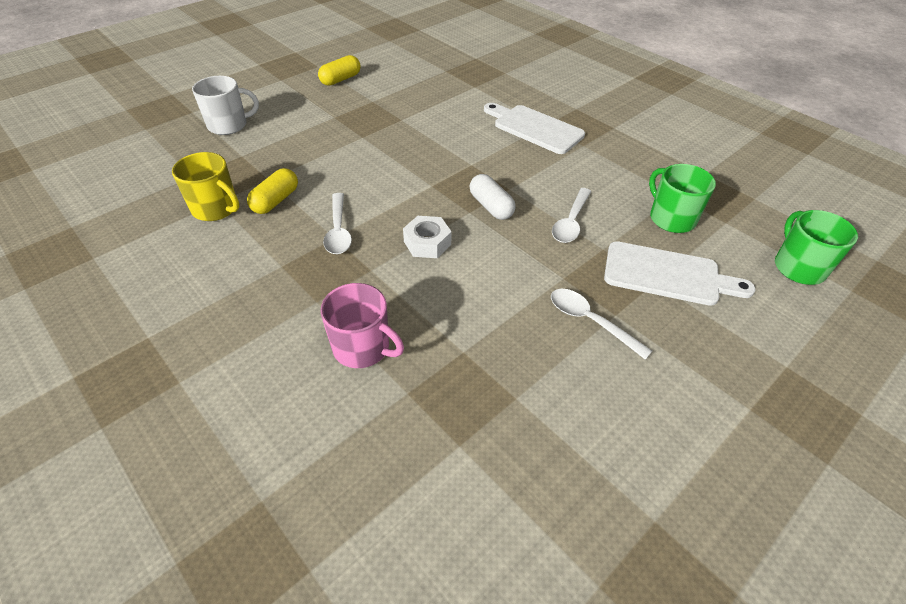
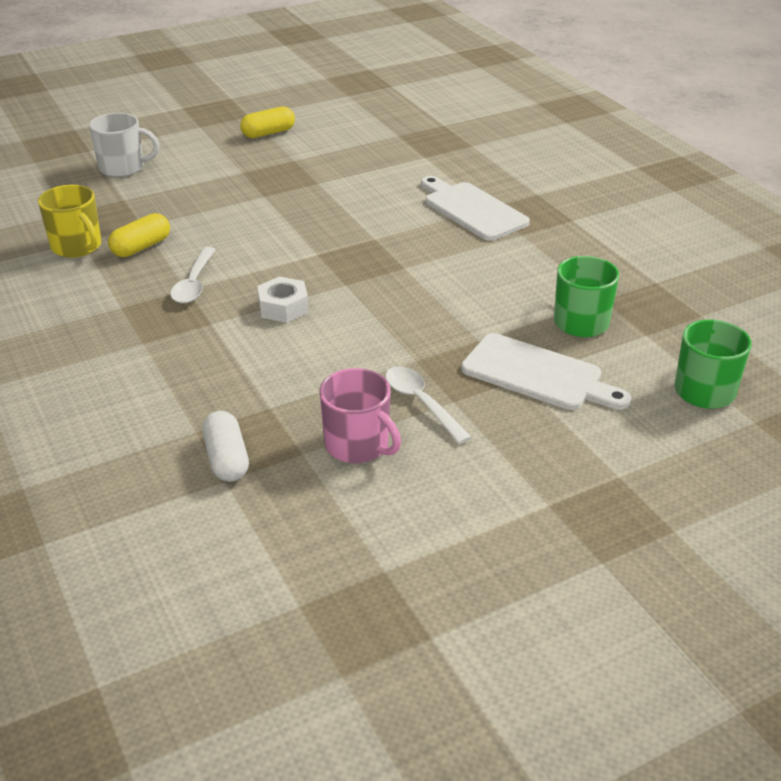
camera: 15 degrees right, 10 degrees down
(362, 347) = (170, 388): pink mug -> pink mug (358, 445)
(491, 206) = (373, 282): white capsule -> white capsule (226, 459)
(571, 222) = (457, 309): white spoon -> none

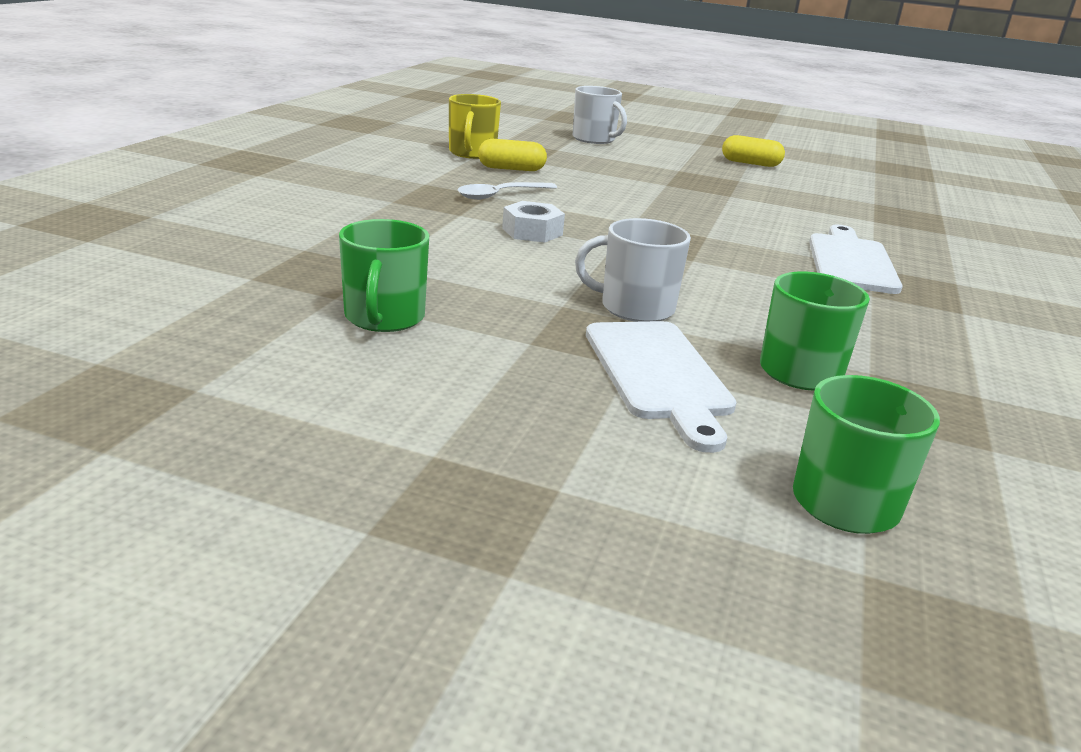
camera: 45 degrees right, 10 degrees down
(226, 459) = (282, 270): white capsule -> none
(358, 445) = (384, 317): pink mug -> green mug
(421, 403) = (499, 327): white spoon -> none
(448, 333) = (635, 308): none -> white mug

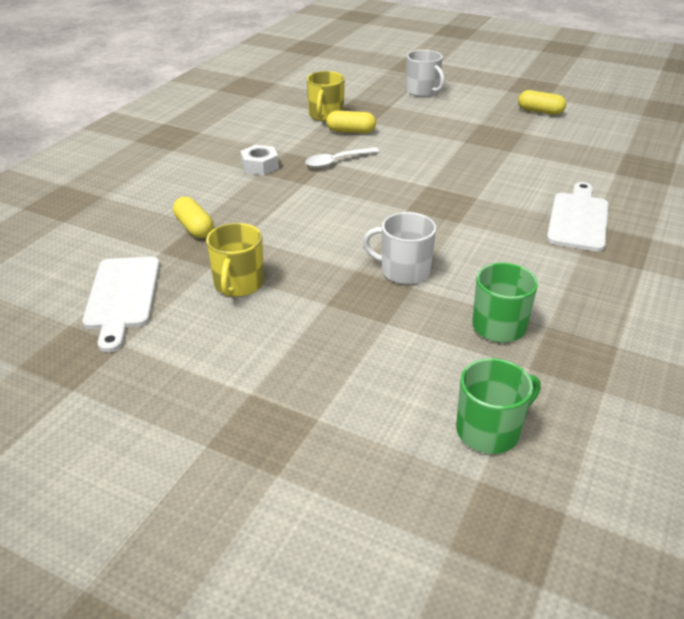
camera: 10 degrees right, 10 degrees up
(302, 254) = (194, 228): none -> yellow capsule
(384, 317) = (238, 284): green mug -> yellow mug
(532, 231) = (351, 199): white nut -> white nut (260, 166)
(659, 375) = (403, 330): white cutting board -> white cutting board (122, 297)

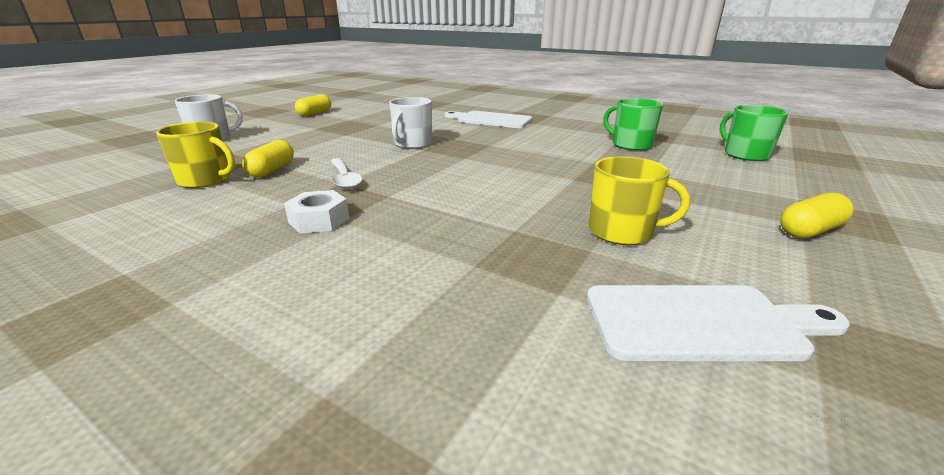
camera: 85 degrees left, 10 degrees down
(194, 228) = (487, 266): yellow capsule -> yellow capsule (810, 230)
(404, 271) = (570, 164): white mug -> white mug (412, 144)

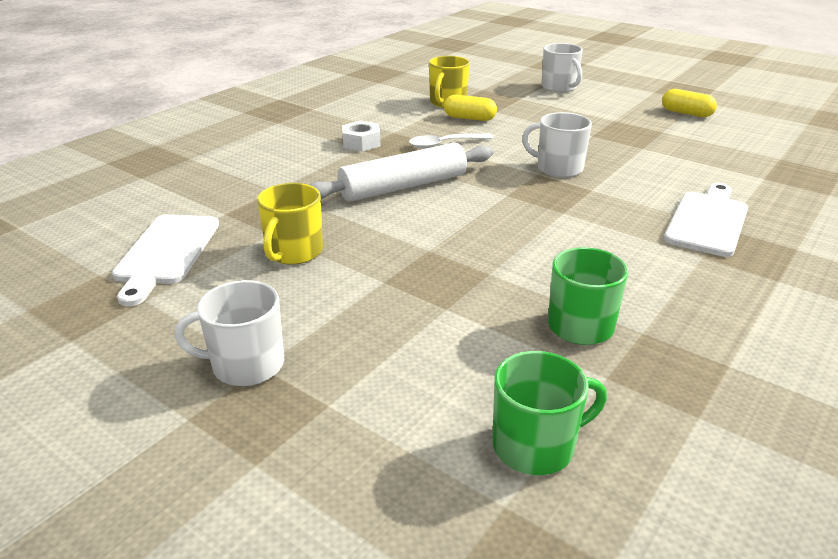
camera: 95 degrees right, 5 degrees up
(453, 192) = (403, 186): none -> white rolling pin
(810, 230) = (246, 365): yellow capsule -> white mug

